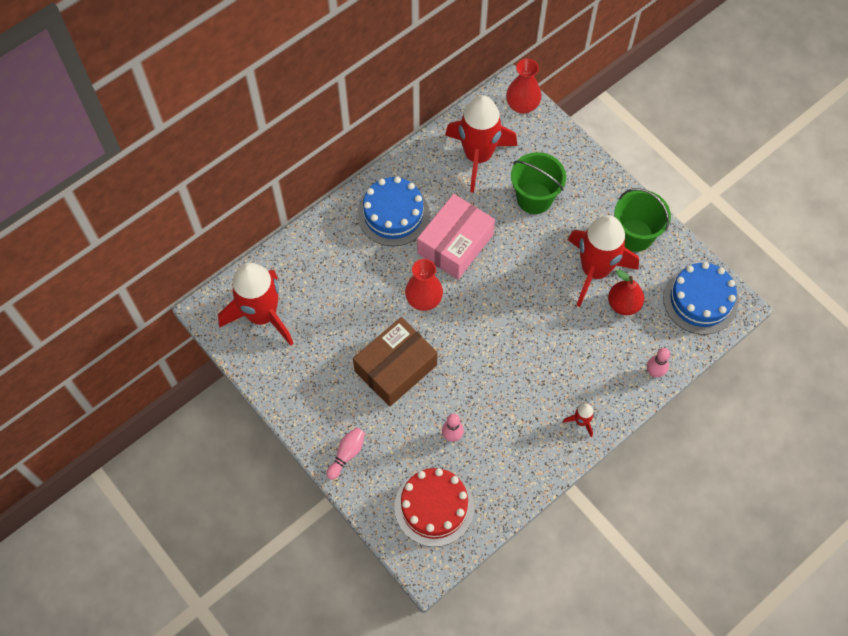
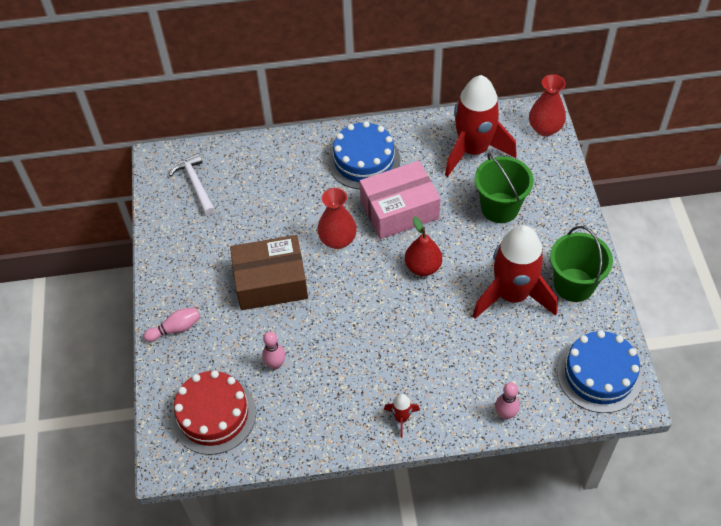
camera: 35 degrees right, 10 degrees down
(262, 315) = (195, 184): red rocket -> white hammer
(623, 304) = (519, 338): red pear -> red pear (423, 267)

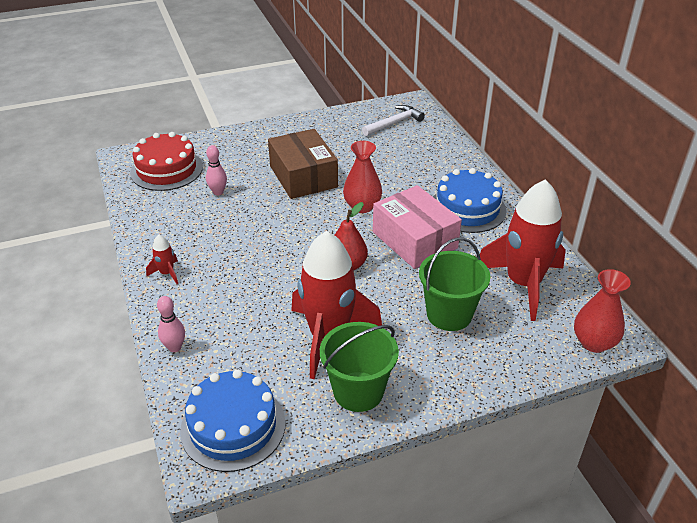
camera: 75 degrees right, 15 degrees down
(175, 329) = (245, 139): pink bowling pin -> none

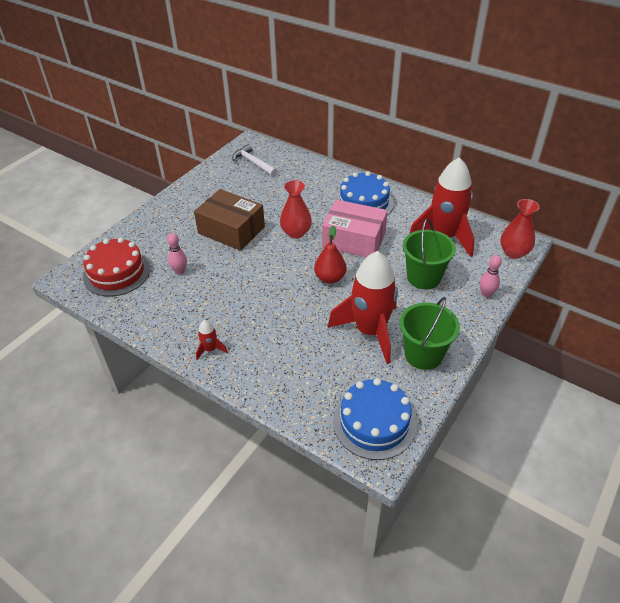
camera: 35 degrees left, 5 degrees up
(174, 347) = (277, 396): pink bowling pin -> pink bowling pin (486, 293)
(394, 123) = (253, 163): white hammer -> white hammer turned 60 degrees counterclockwise

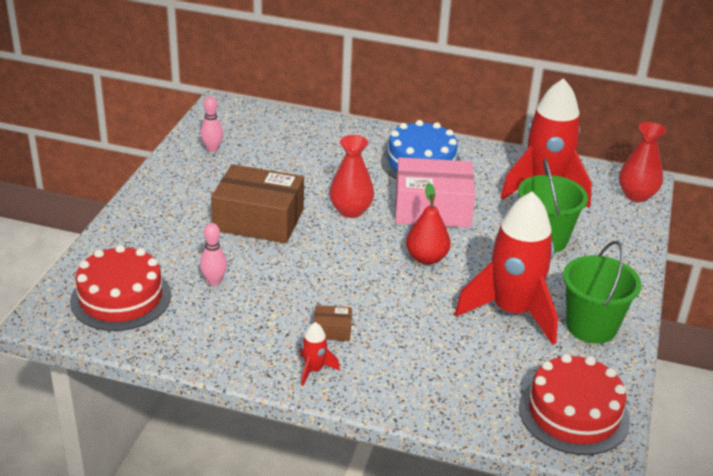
camera: 20 degrees left, 10 degrees down
(237, 321) = (332, 330): none -> brown box
(253, 163) = (241, 131): white hammer -> none
(374, 423) = (573, 413): blue cake -> red cake
(486, 293) = (629, 246): pink bowling pin -> pink bowling pin (212, 149)

